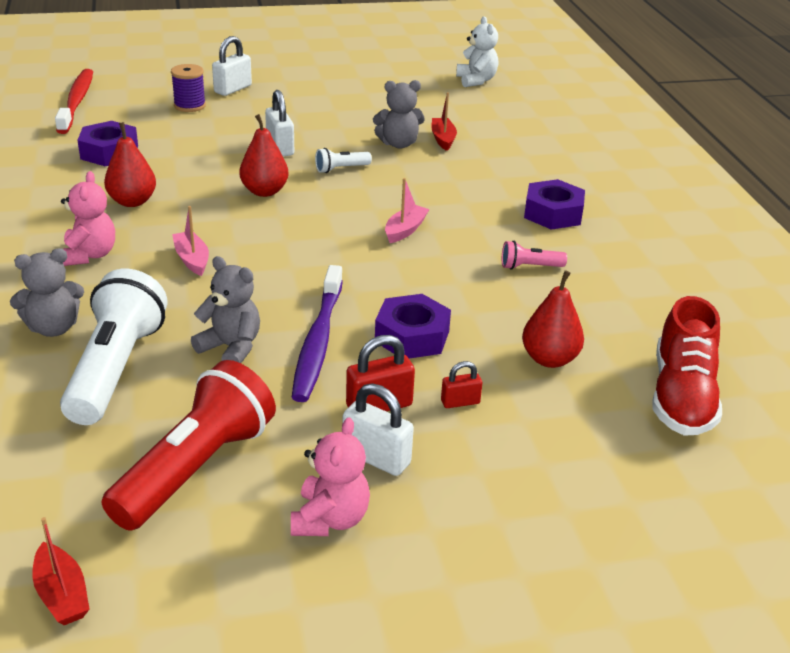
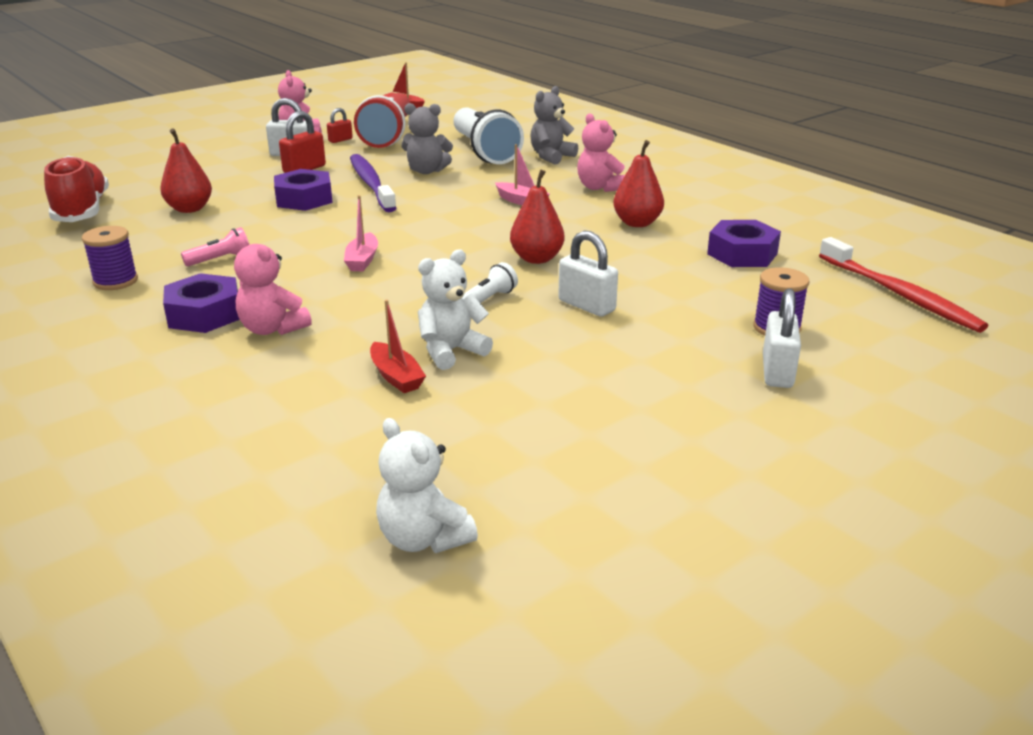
camera: 155 degrees right, 5 degrees down
(398, 144) = (451, 351): grey teddy bear -> white teddy bear
(460, 402) = (250, 180): red padlock -> red padlock (340, 140)
(506, 188) = (272, 329): none -> pink teddy bear
(626, 267) = (115, 281): none -> purple spool

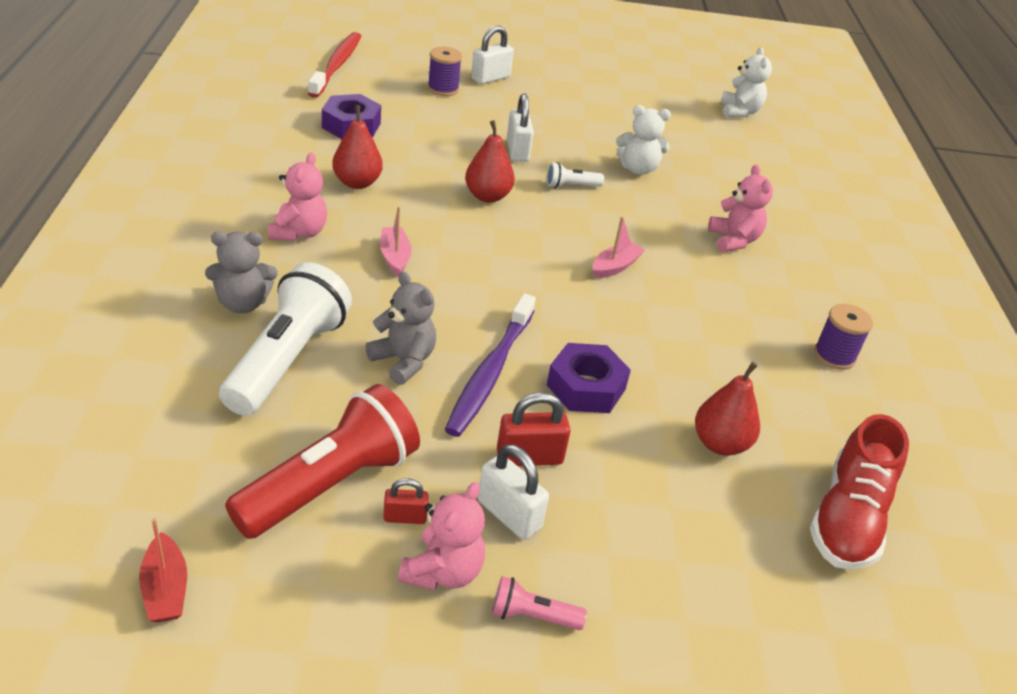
camera: 145 degrees left, 10 degrees up
(204, 314) = (774, 278): purple nut -> none
(220, 259) = (731, 334): pink flashlight -> pink flashlight (532, 616)
(396, 377) = (685, 172): red boat -> none

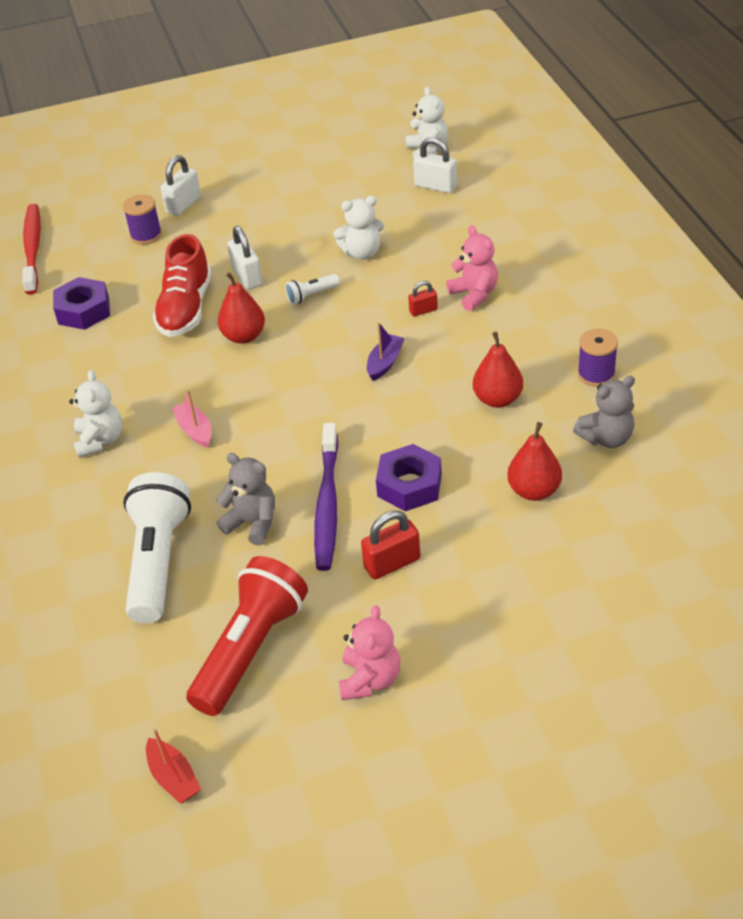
camera: 10 degrees left, 5 degrees up
(243, 303) = (92, 526): grey teddy bear -> grey teddy bear (606, 438)
(299, 232) = (100, 440): pink teddy bear -> white teddy bear
(357, 183) = (122, 369): red pear -> red pear (497, 399)
(405, 517) = (321, 650): red padlock -> red padlock (423, 310)
(509, 514) = (398, 615): white padlock -> white padlock (435, 186)
(532, 616) = (450, 684): pink flashlight -> none
(615, 267) = (385, 363): pink boat -> purple boat
(848, 518) = (652, 512): red shoe -> red shoe (185, 309)

